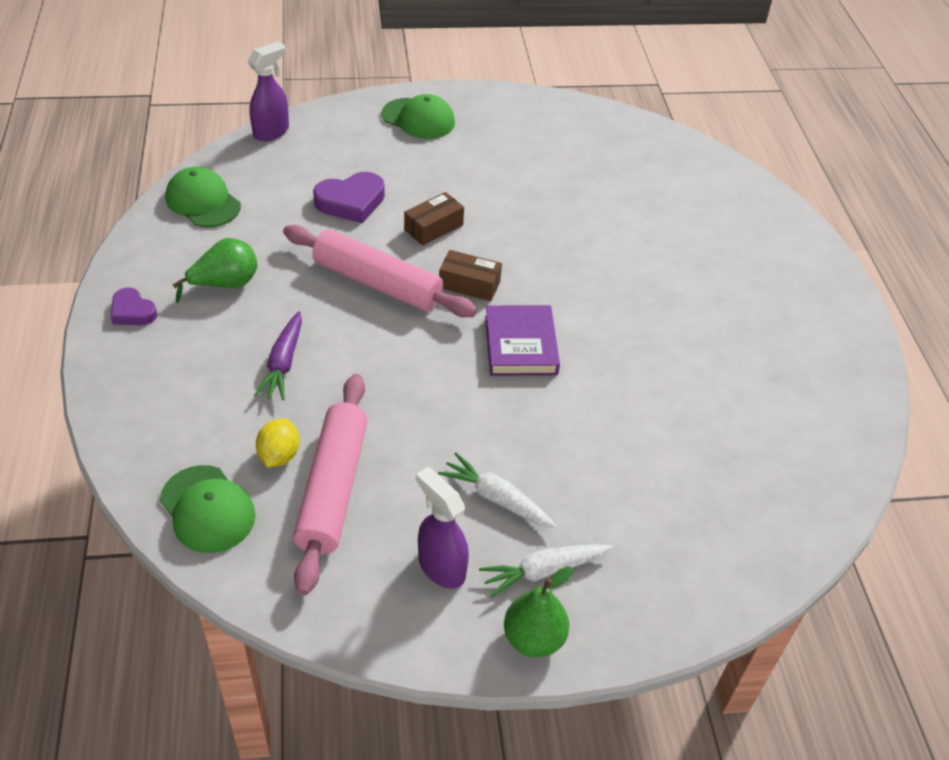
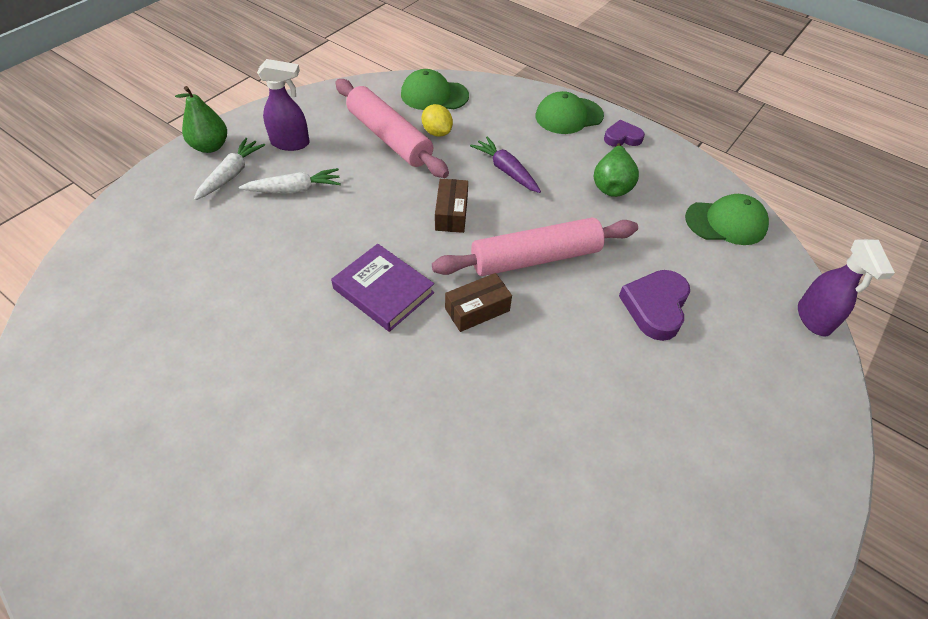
camera: 135 degrees right, 5 degrees up
(418, 119) = (769, 459): green cap -> green cap (569, 116)
(433, 227) = (570, 338): brown box -> brown box (451, 213)

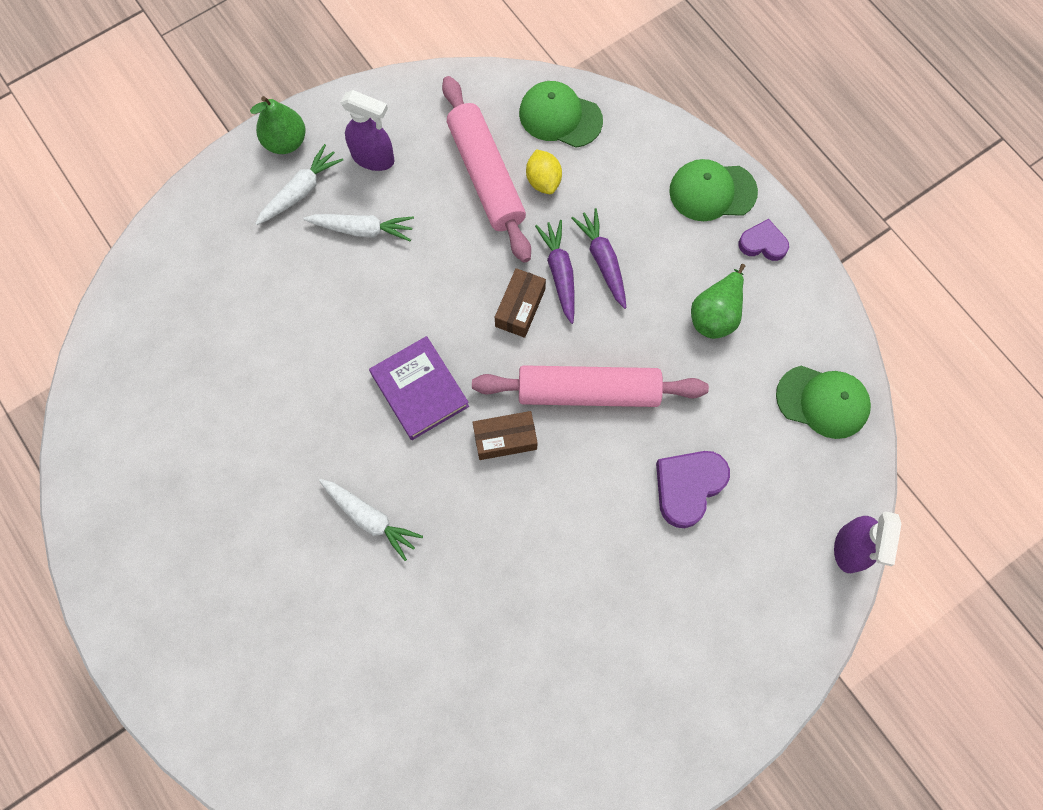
camera: 20 degrees right, 20 degrees up
(369, 410) = (370, 518): none -> white carrot
(475, 185) = (560, 273): none -> purple carrot

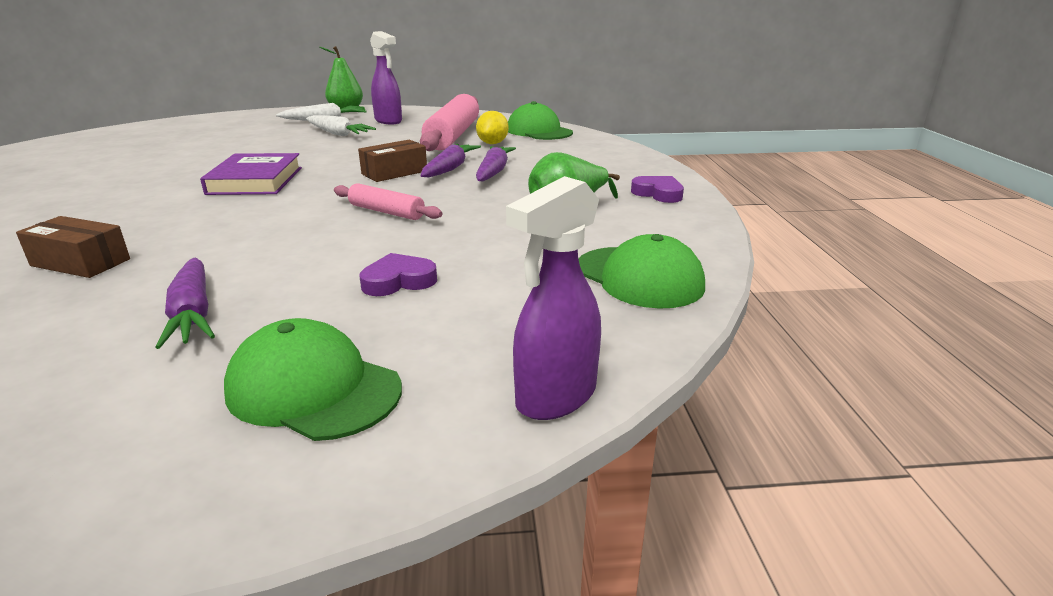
camera: 30 degrees right, 45 degrees down
(370, 518) = (95, 214): white carrot -> none
(505, 439) = (274, 212): brown box -> brown box (80, 262)
(588, 391) = (386, 212): pink rolling pin -> pink rolling pin, size x0.51
(608, 588) = (193, 314): none -> purple carrot
(688, 487) = (398, 281): purple heart -> purple heart, size x0.63
(712, 191) = (632, 169): green cap -> green cap (313, 389)

